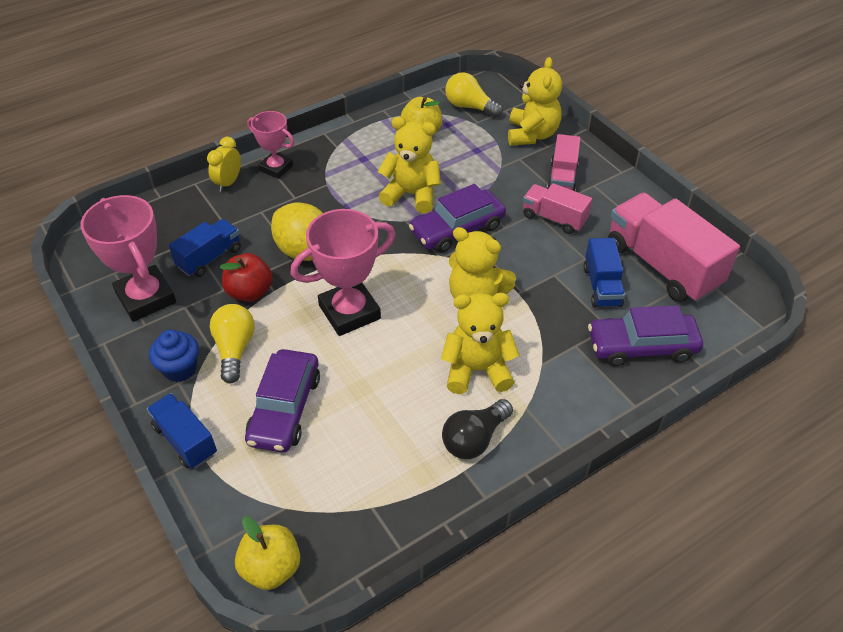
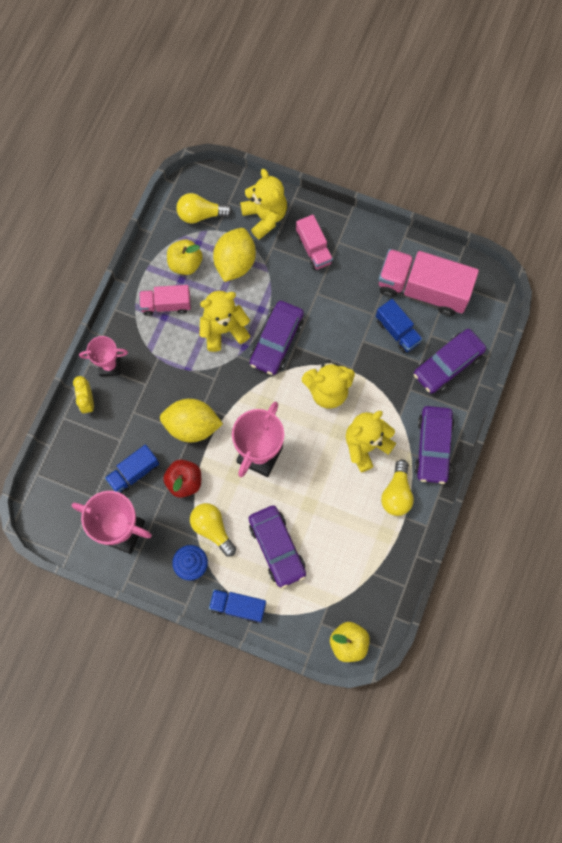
camera: 35 degrees left, 25 degrees up
(209, 258) = (134, 473): blue truck -> blue truck turned 135 degrees counterclockwise
(470, 153) = (235, 263): none -> yellow lemon
(474, 439) = (397, 494): black light bulb -> yellow light bulb
(554, 218) = (332, 291): pink truck -> pink truck (166, 305)
(560, 417) = (433, 447): none -> purple car

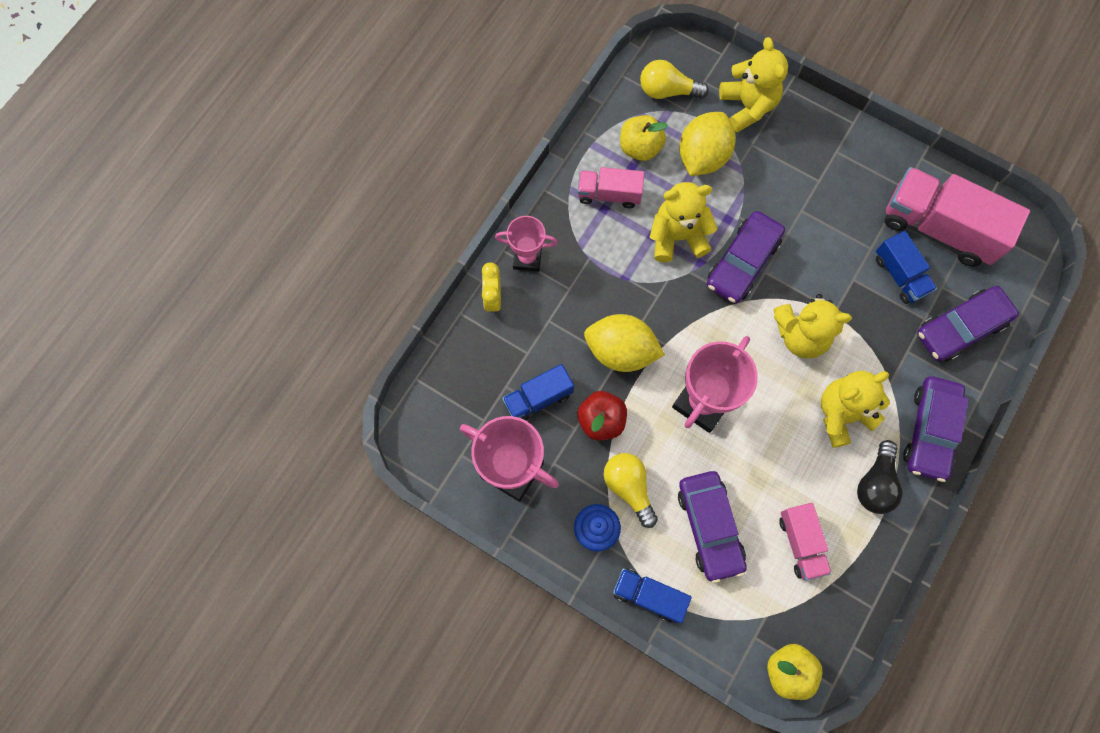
camera: 10 degrees right, 0 degrees up
(313, 249) = (804, 155): pink truck -> pink truck (801, 543)
(397, 494) = (875, 483): yellow light bulb -> black light bulb

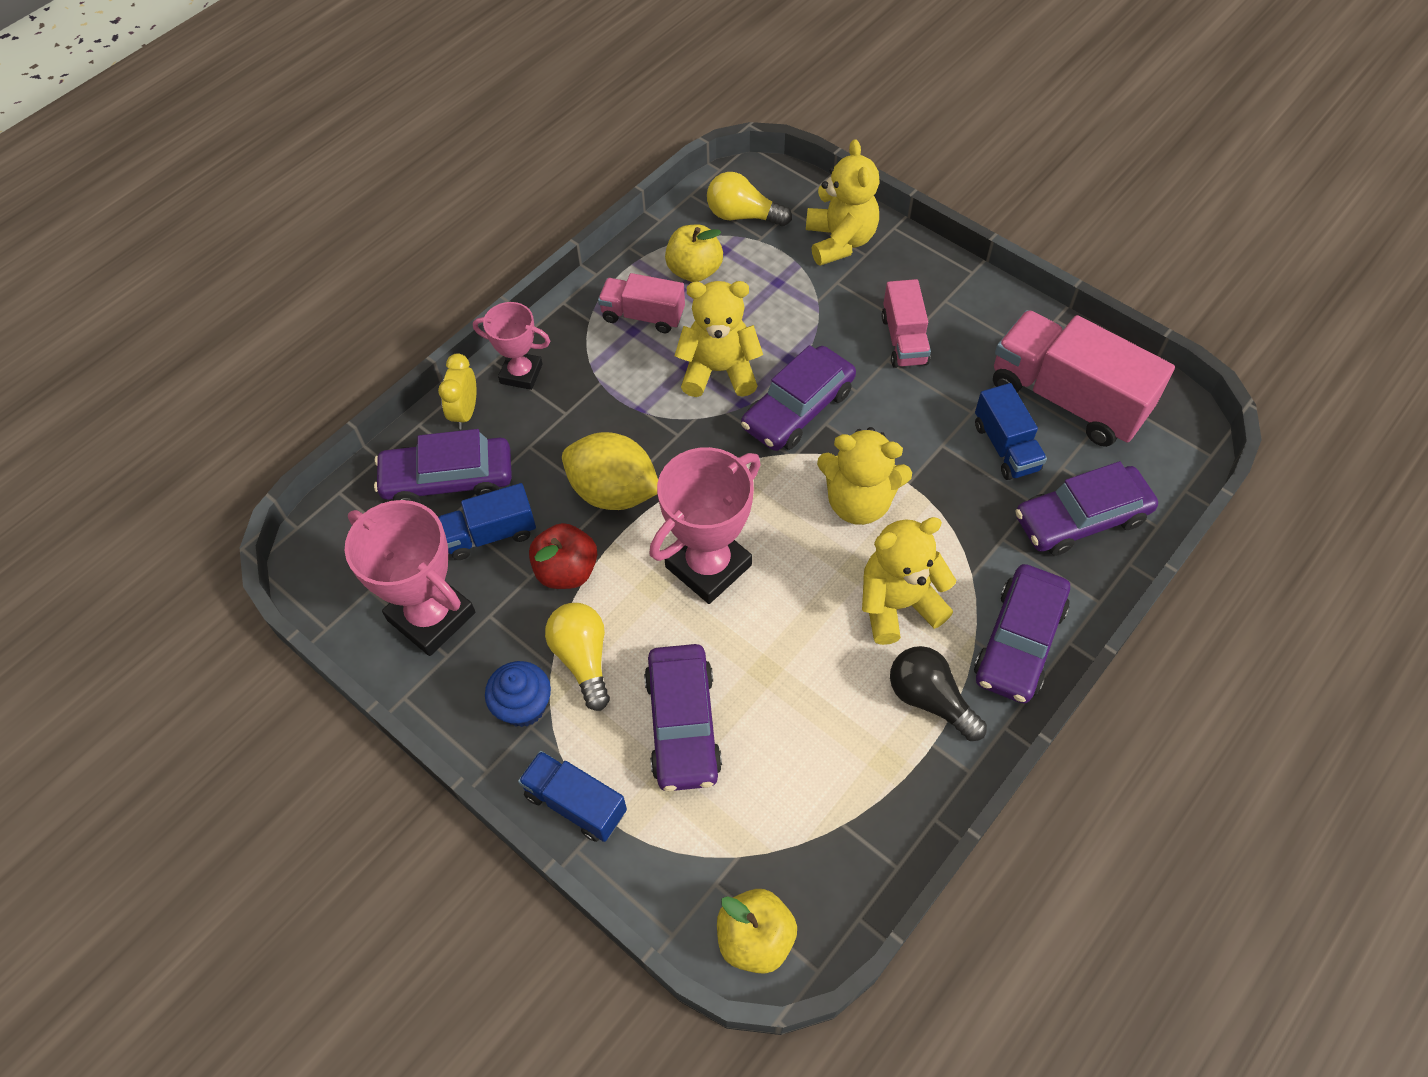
camera: 10 degrees right, 15 degrees down
(495, 357) = (448, 479): none -> purple car
(702, 156) = (771, 288): yellow lemon -> none
(801, 543) = (808, 763): pink truck -> pink truck (904, 340)
(875, 483) = (929, 699): black light bulb -> black light bulb turned 105 degrees clockwise

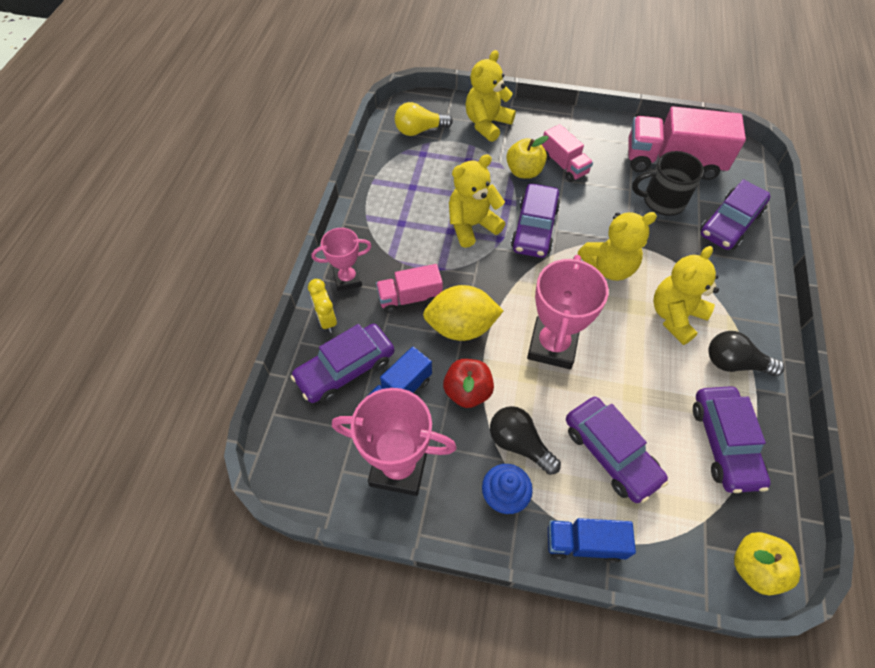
camera: 30 degrees left, 0 degrees up
(583, 658) = (519, 444): yellow light bulb -> black light bulb
(643, 316) = (401, 211): pink truck -> pink truck (410, 298)
(694, 271) = (413, 172): yellow apple -> yellow apple (524, 171)
(840, 241) = (487, 124): yellow teddy bear -> yellow teddy bear turned 105 degrees counterclockwise
(1005, 447) = (662, 201): blue truck -> black mug
(1019, 641) = (753, 306): purple car -> purple car (724, 443)

